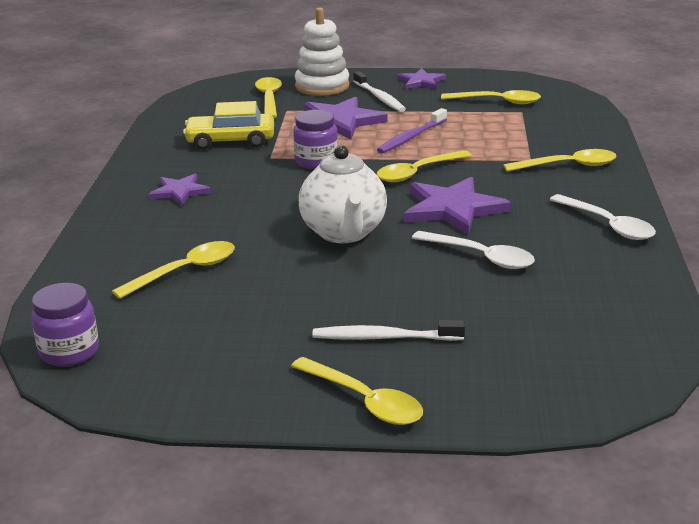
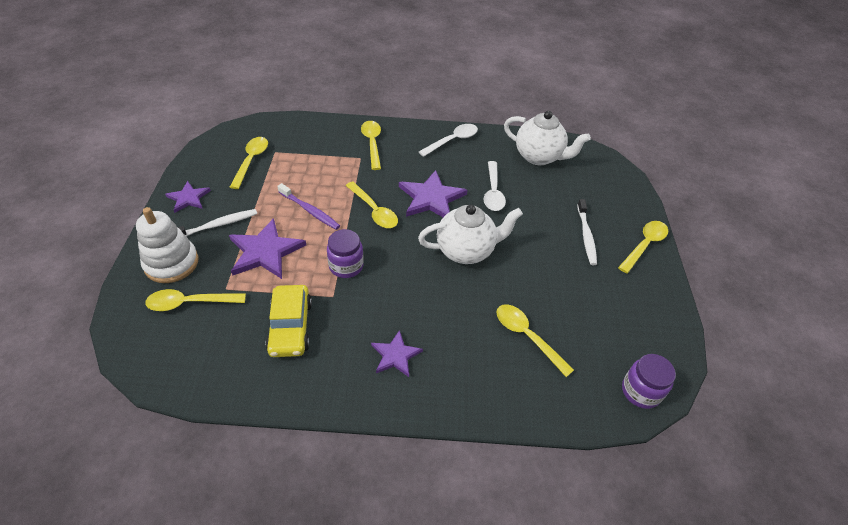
camera: 95 degrees left, 20 degrees up
(480, 257) = (493, 192): white spoon -> white spoon turned 150 degrees clockwise
(598, 305) = (539, 157): none -> white teapot

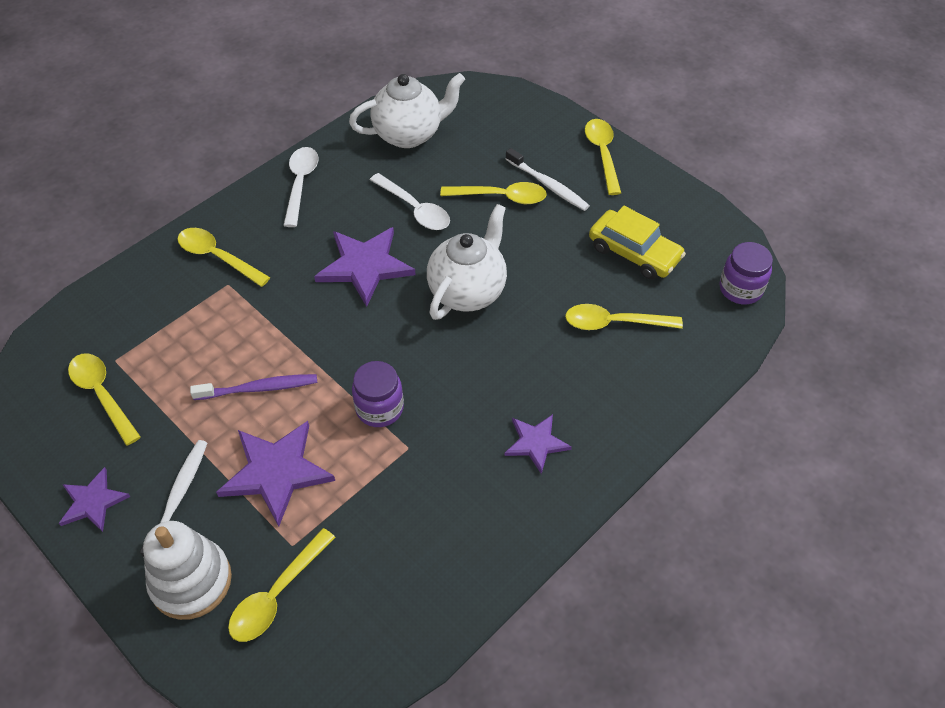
camera: 45 degrees left, 5 degrees up
(290, 327) = (411, 513): yellow car -> yellow car (634, 253)
(374, 211) = (326, 329): yellow spoon -> yellow spoon (500, 197)

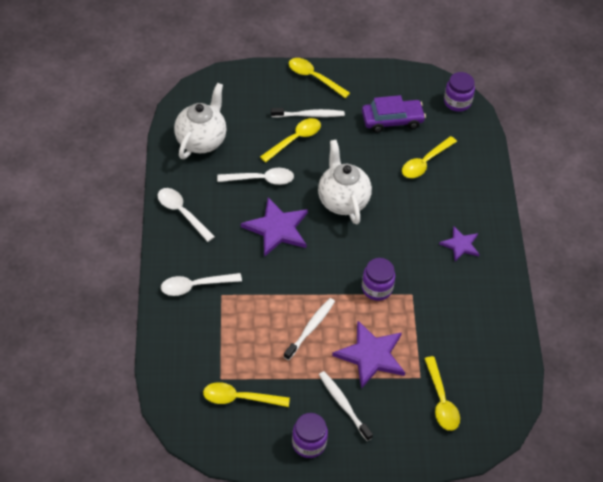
camera: 50 degrees left, 0 degrees up
(93, 502) = (309, 443): purple star -> purple jar
(191, 581) = (399, 430): white stacking toy -> none
(218, 257) = (195, 286): yellow spoon -> white spoon
(259, 388) = (310, 328): purple toothbrush -> white toothbrush
(634, 253) = (392, 120): yellow car -> purple car

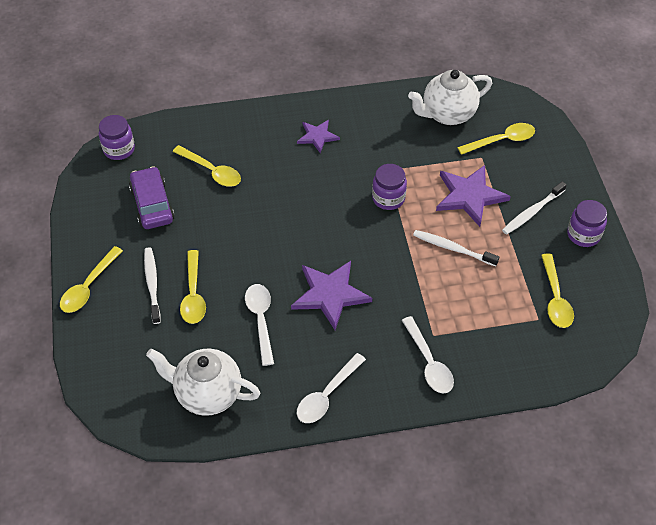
camera: 95 degrees left, 0 degrees up
(294, 139) = (193, 294): yellow spoon -> yellow spoon turned 135 degrees counterclockwise
(342, 201) = (278, 238): white teapot -> white teapot (447, 114)

